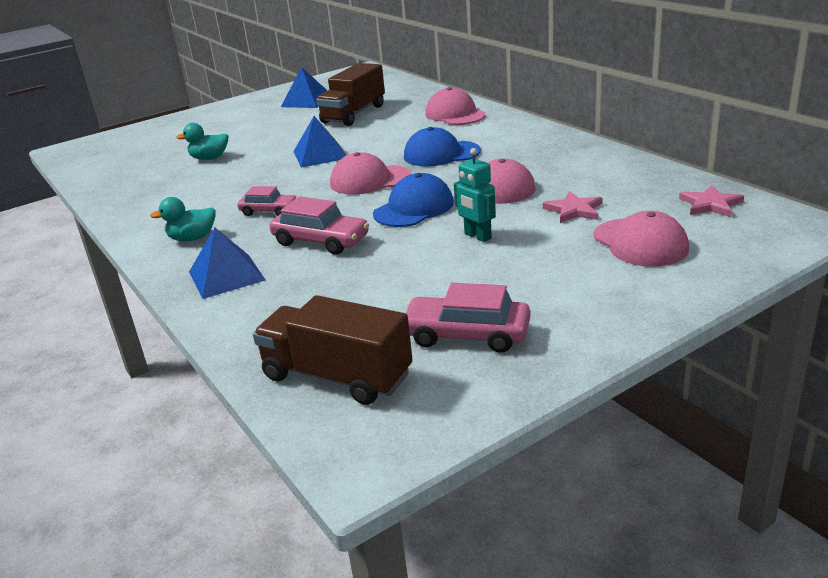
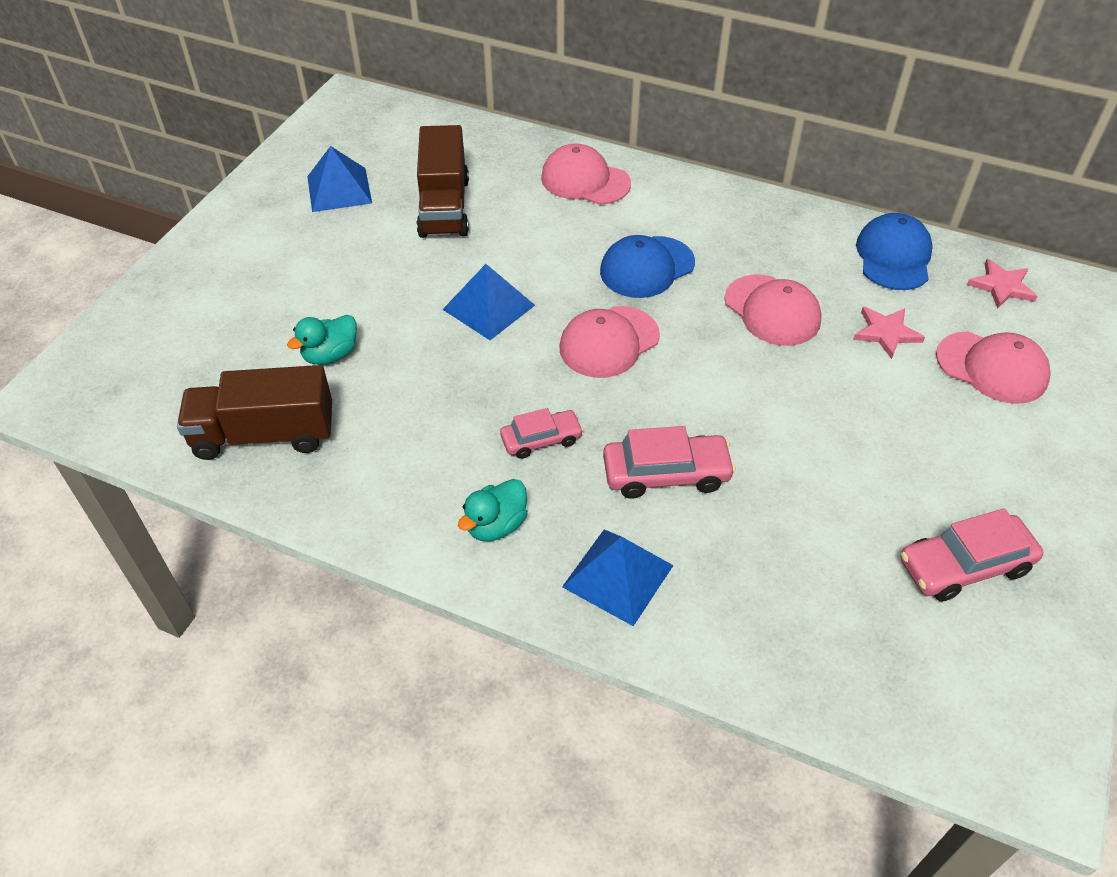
camera: 35 degrees left, 20 degrees up
(337, 376) = (905, 678): brown truck -> brown truck (264, 434)
(414, 208) = (714, 380): blue cap -> blue cap (893, 256)
(477, 236) = (831, 408): turquoise robot -> none

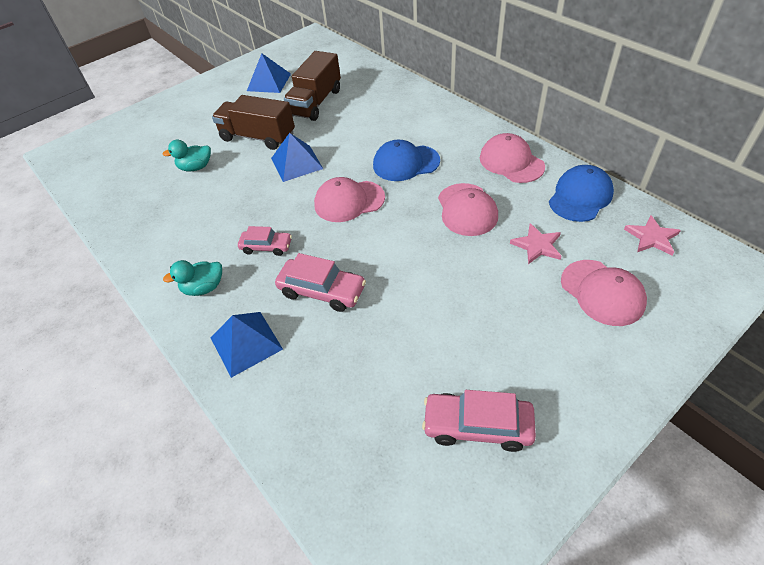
camera: 30 degrees right, 0 degrees up
(264, 434) = (132, 200): brown truck -> brown truck (258, 137)
(585, 180) = (407, 104): pink cap -> pink cap (511, 162)

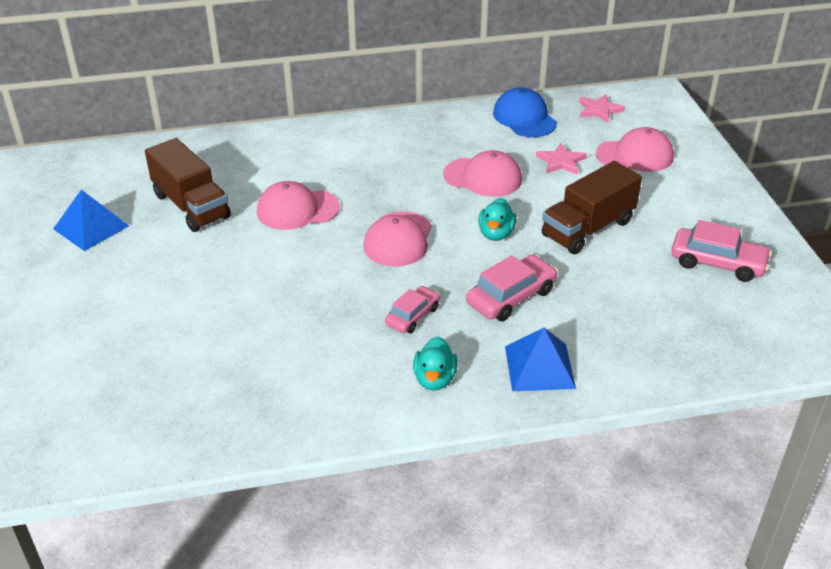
camera: 65 degrees left, 10 degrees down
(196, 167) = (204, 336): turquoise duck -> turquoise duck (496, 234)
(258, 137) = (204, 269): brown truck -> brown truck (588, 228)
(296, 163) = (292, 254): blue pyramid -> none
(405, 163) = (378, 185): blue cap -> none
(477, 426) = (717, 263): pink car -> pink car turned 105 degrees counterclockwise
(511, 162) = (444, 130): pink cap -> pink cap (297, 209)

